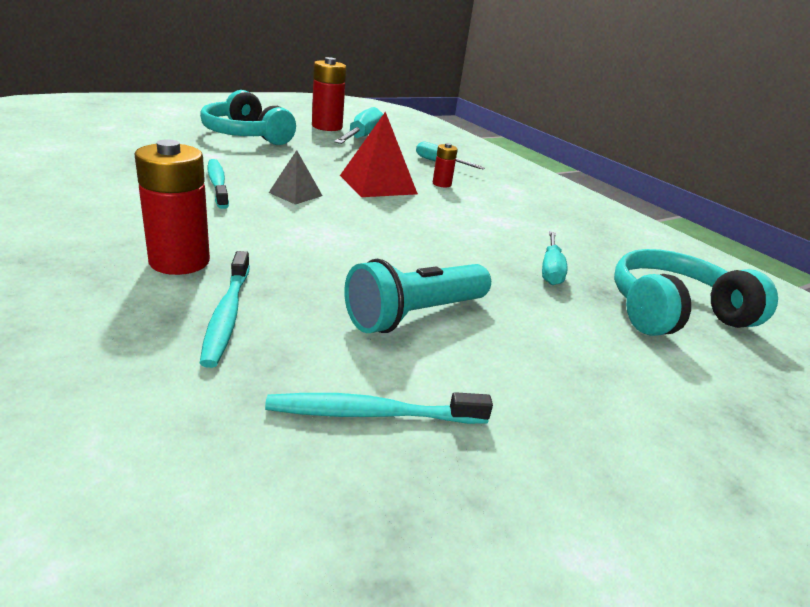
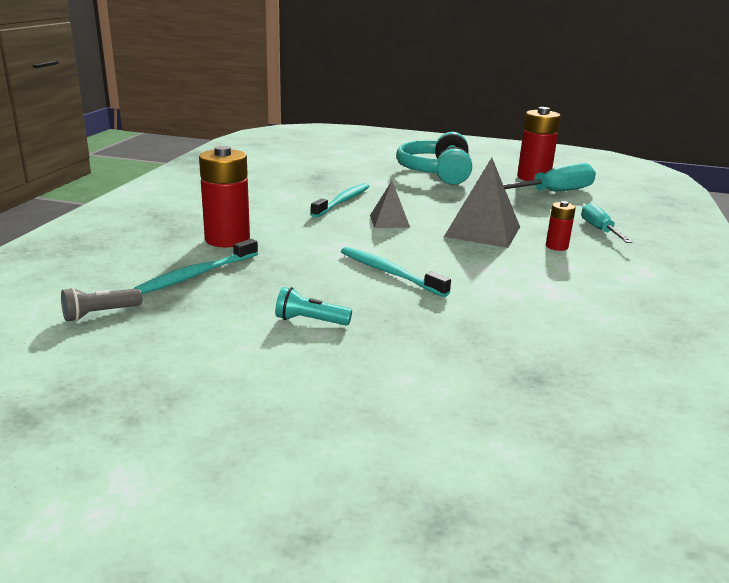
camera: 50 degrees right, 5 degrees down
(211, 414) = (100, 314): none -> grey flashlight
(373, 413) = (169, 353): turquoise toothbrush -> turquoise toothbrush (389, 273)
(378, 184) = (482, 231): red pyramid -> grey pyramid
(415, 315) = (310, 321): turquoise flashlight -> turquoise flashlight, size x0.52
(550, 270) = (513, 342): turquoise screwdriver -> none
(673, 312) = (582, 427): turquoise headphones -> none

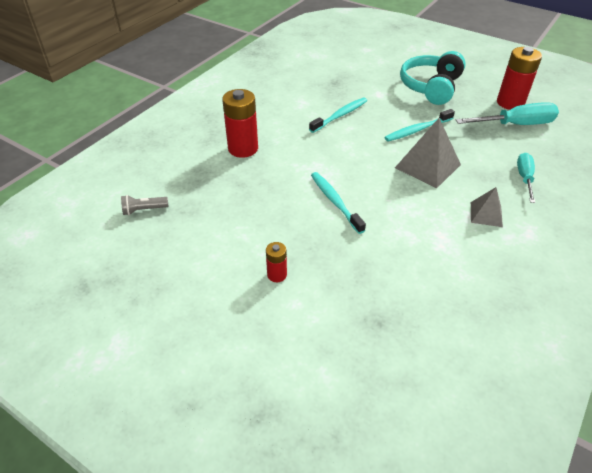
camera: 20 degrees right, 20 degrees up
(197, 274) = (211, 182): turquoise toothbrush -> turquoise toothbrush (417, 130)
(310, 321) = (262, 240): turquoise flashlight -> none
(389, 221) = (363, 144): grey pyramid -> grey pyramid (486, 214)
(556, 246) = (476, 193): red battery -> red battery (277, 275)

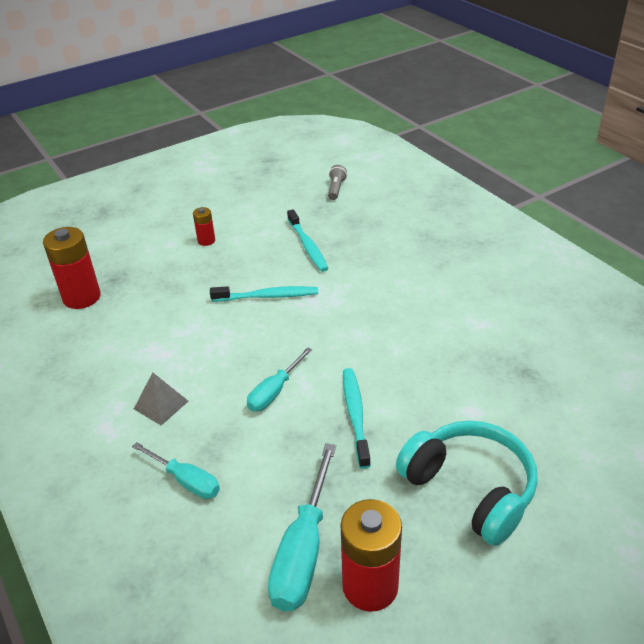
camera: 115 degrees right, 5 degrees down
(243, 148) = (397, 255): red battery -> red battery (82, 297)
(340, 115) = (429, 349): turquoise toothbrush -> turquoise toothbrush (307, 246)
(427, 166) = (274, 391): grey pyramid -> turquoise screwdriver

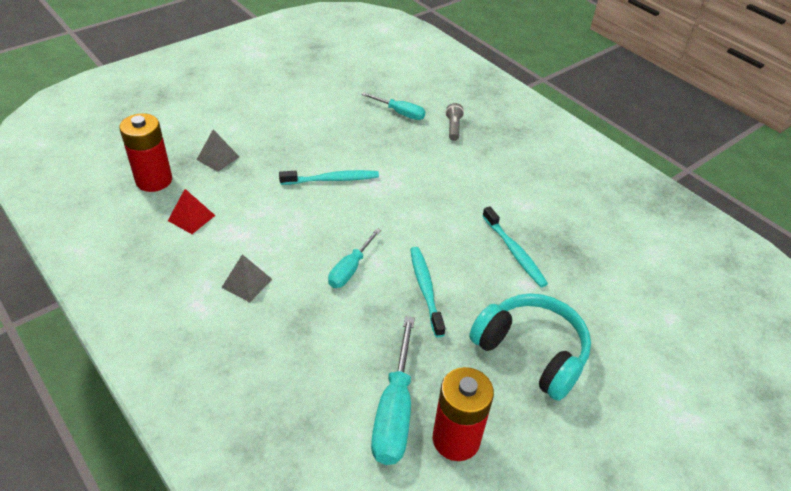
camera: 10 degrees left, 5 degrees up
(114, 335) = (191, 218): none -> red pyramid
(150, 274) = (218, 158): none -> grey pyramid
(186, 480) = (280, 352): turquoise screwdriver -> turquoise screwdriver (400, 113)
(206, 241) = (267, 125): red battery -> none
(307, 246) = (363, 131): turquoise toothbrush -> turquoise toothbrush (514, 252)
(336, 189) = (382, 76): grey flashlight -> grey flashlight (453, 128)

